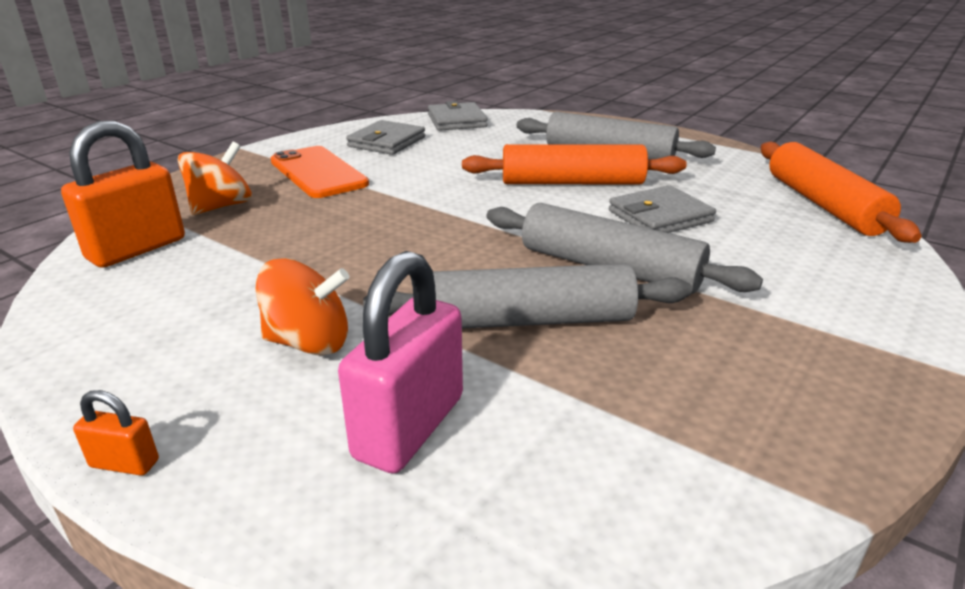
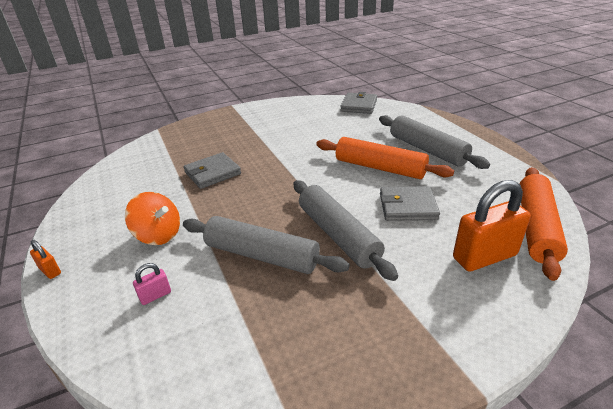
camera: 30 degrees right, 5 degrees up
(137, 249) = (139, 160): orange padlock -> orange padlock (484, 256)
(221, 206) = (192, 143): orange spinning top -> none
(318, 173) = (252, 130): orange phone -> none
(387, 142) = (305, 115): grey wallet -> grey wallet (212, 173)
(409, 427) = (155, 295): pink padlock -> pink padlock, size x0.45

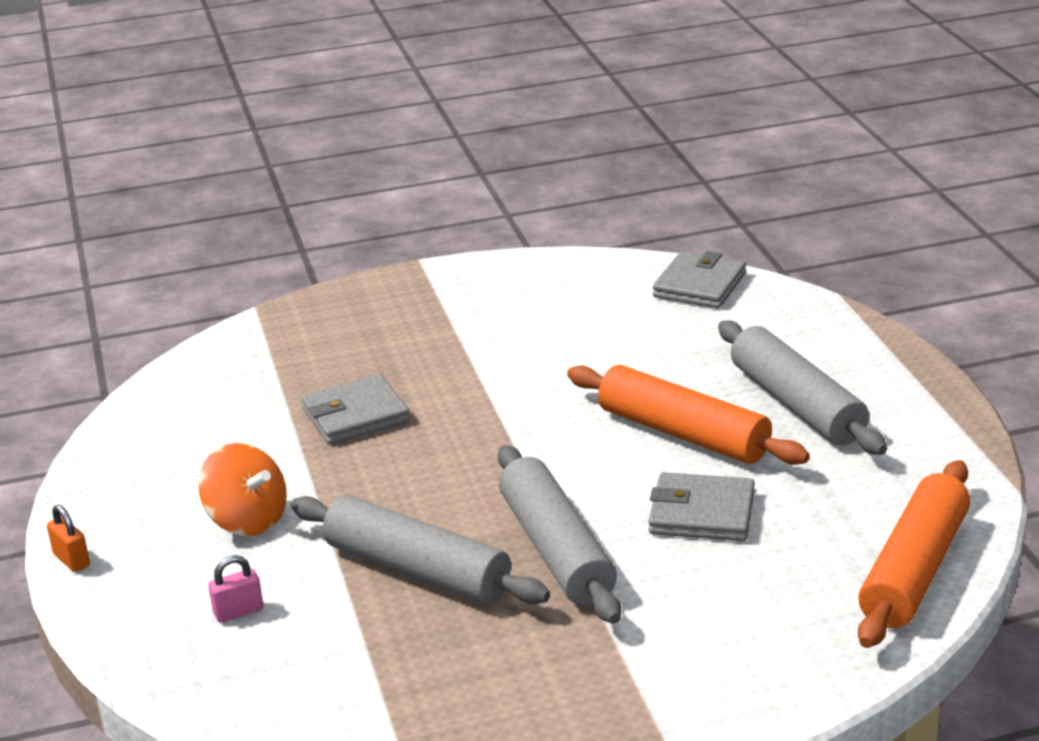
camera: 10 degrees right, 5 degrees down
(484, 256) = (791, 608): orange padlock -> none

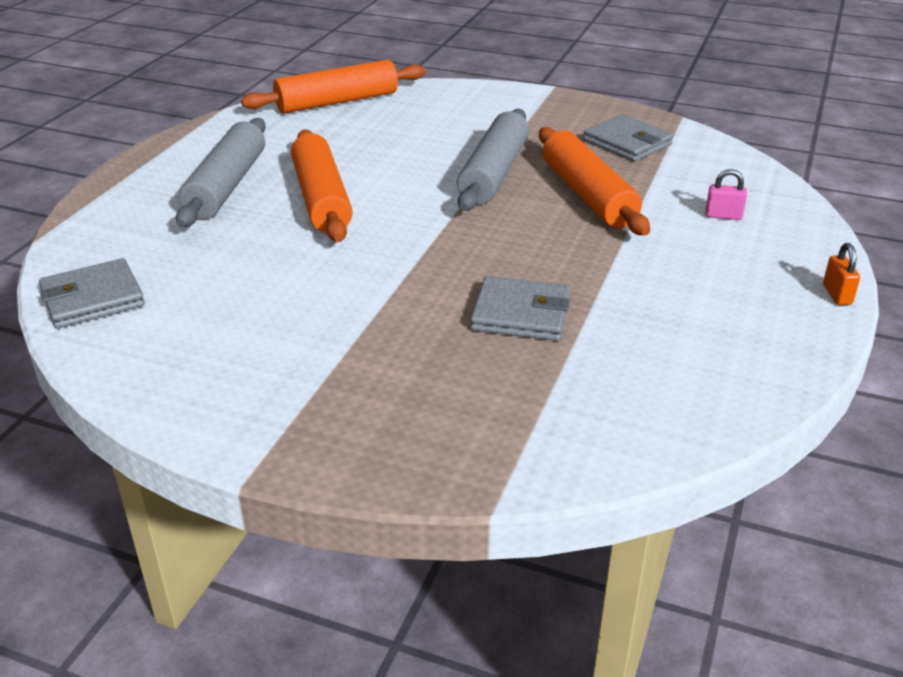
camera: 145 degrees left, 5 degrees up
(247, 520) = (678, 268): orange spinning top -> none
(417, 569) = (587, 195): grey rolling pin -> orange rolling pin
(701, 513) = (388, 158): grey wallet -> grey wallet (627, 142)

